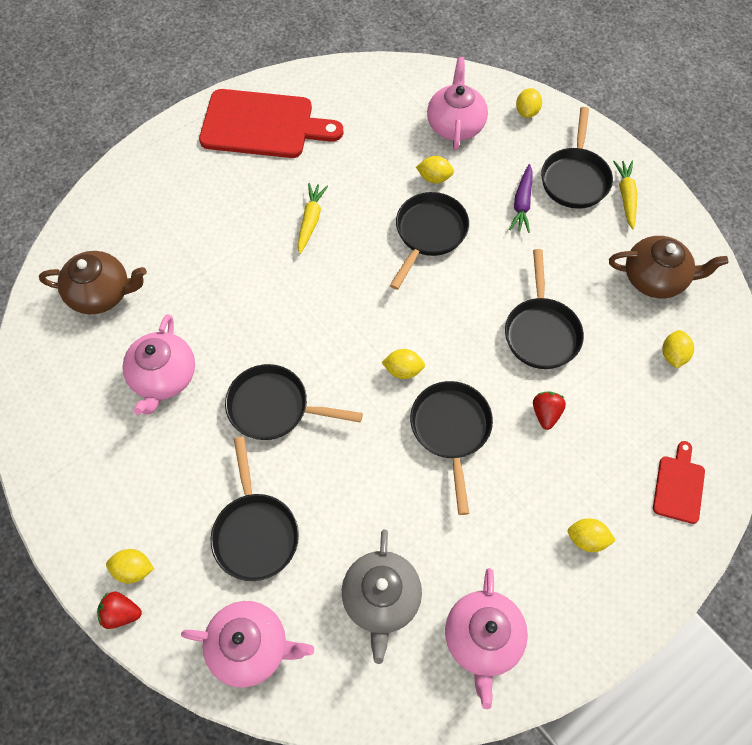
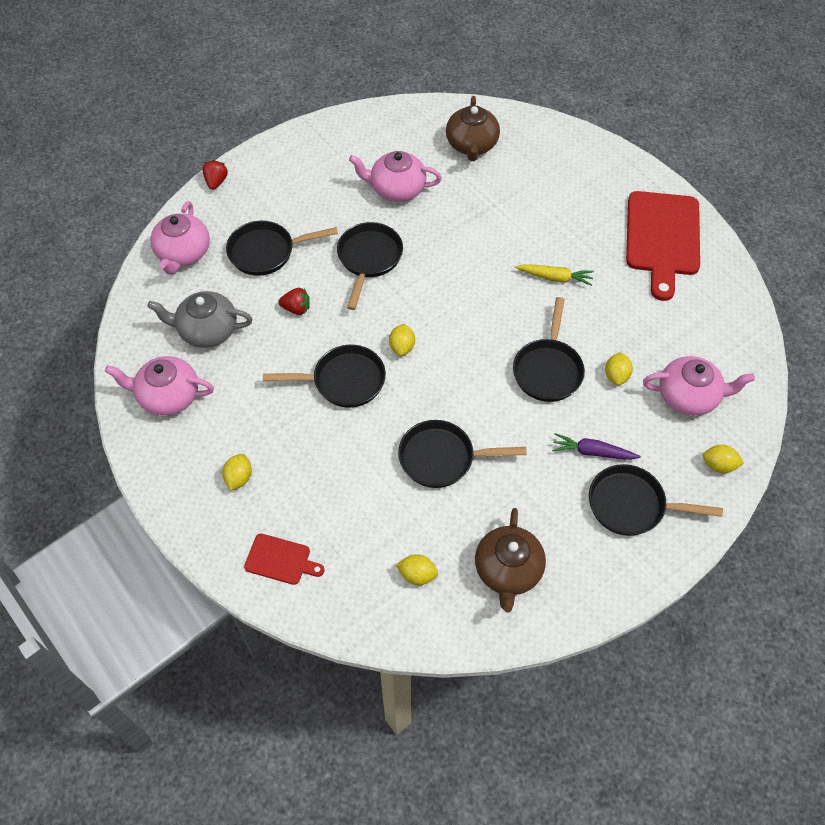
camera: 90 degrees right, 5 degrees down
(133, 569) = (246, 185): yellow lemon -> none
(429, 234) = (548, 369): black pan -> black pan turned 75 degrees clockwise
(545, 413) = (357, 455): red strawberry -> red strawberry (296, 308)
(626, 197) = (612, 554): yellow carrot -> none

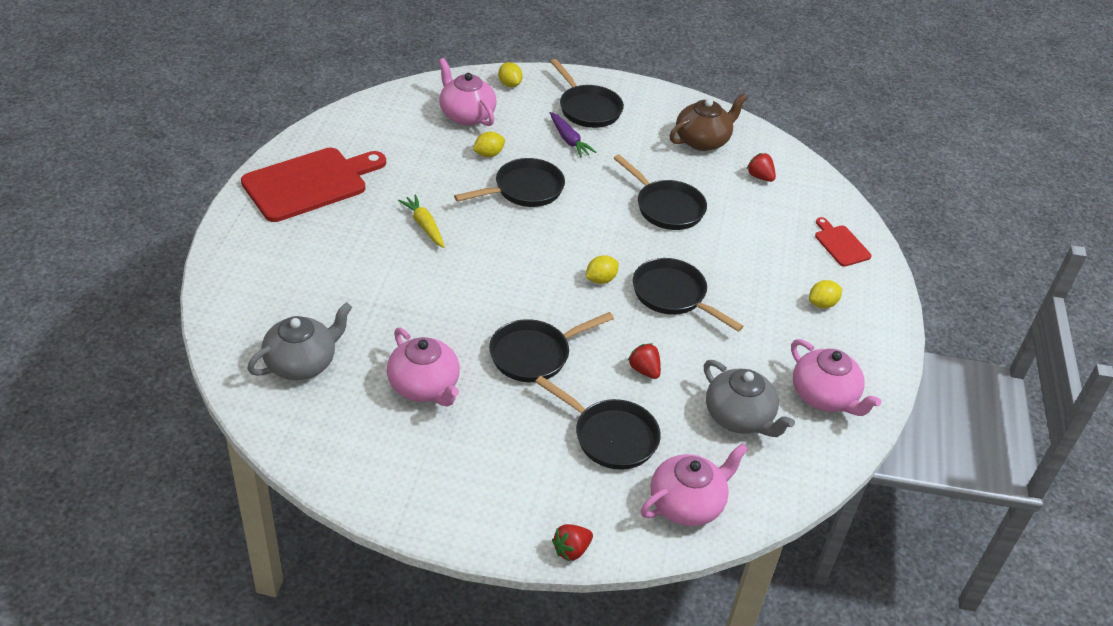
camera: 135 degrees left, 15 degrees down
(417, 575) = (760, 177): yellow lemon -> red strawberry
(471, 145) = (302, 363): brown teapot -> grey teapot

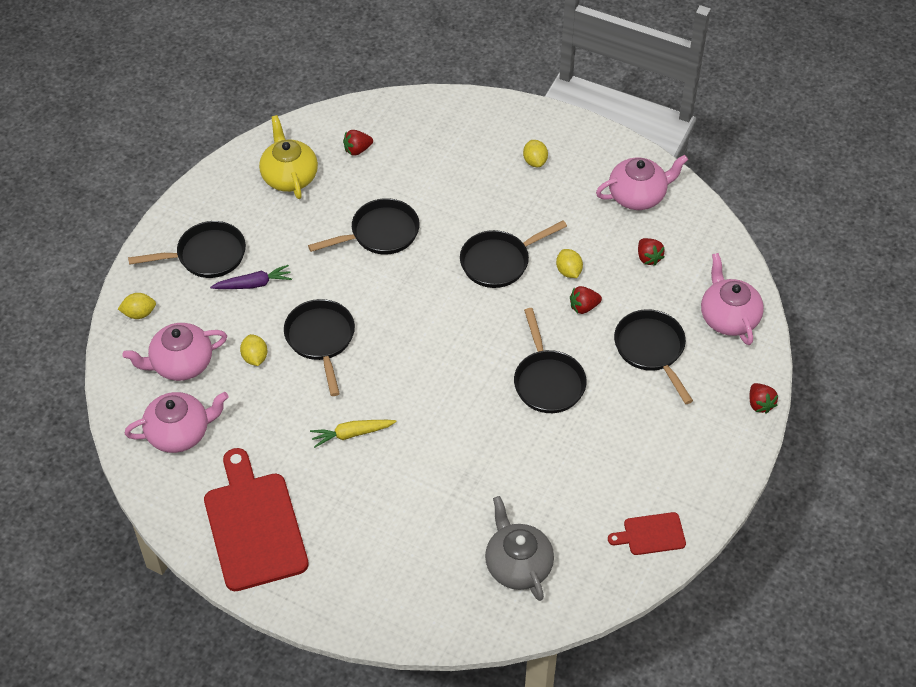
camera: 70 degrees left, 10 degrees up
(424, 386) = (568, 472): pink teapot -> pink teapot (179, 433)
(600, 279) = (465, 309): yellow lemon -> yellow lemon (568, 271)
(610, 436) = (651, 350): black pan -> black pan turned 75 degrees counterclockwise
(702, 140) = (289, 176): brown teapot -> yellow teapot
(739, 417) = (648, 258): grey teapot -> red strawberry
(840, 244) = (465, 123): red cutting board -> red cutting board (651, 534)

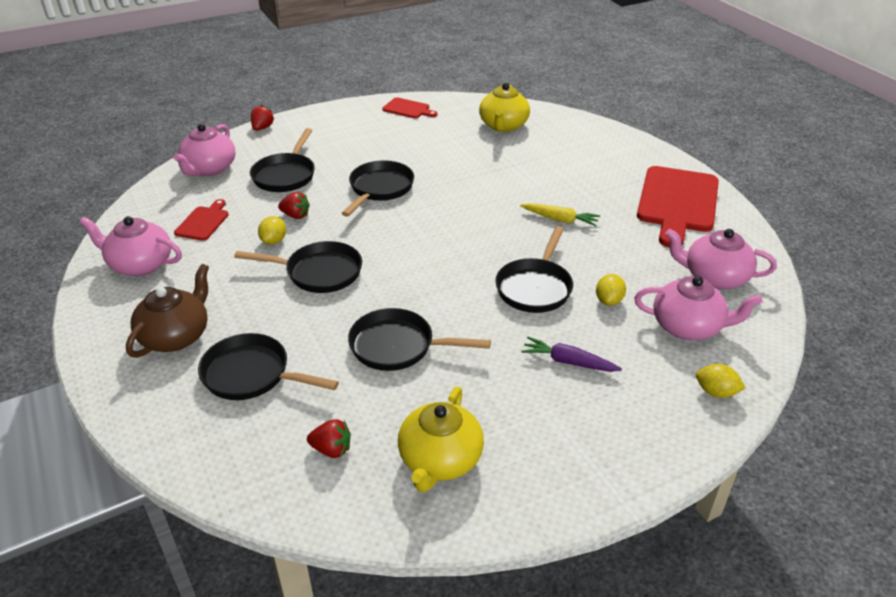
camera: 145 degrees left, 15 degrees down
(206, 255) = (605, 416): black pan -> black pan (252, 375)
(518, 565) = (503, 126): grey teapot -> yellow teapot
(535, 161) = (176, 336): yellow lemon -> brown teapot
(648, 258) = (203, 222): red strawberry -> red cutting board

